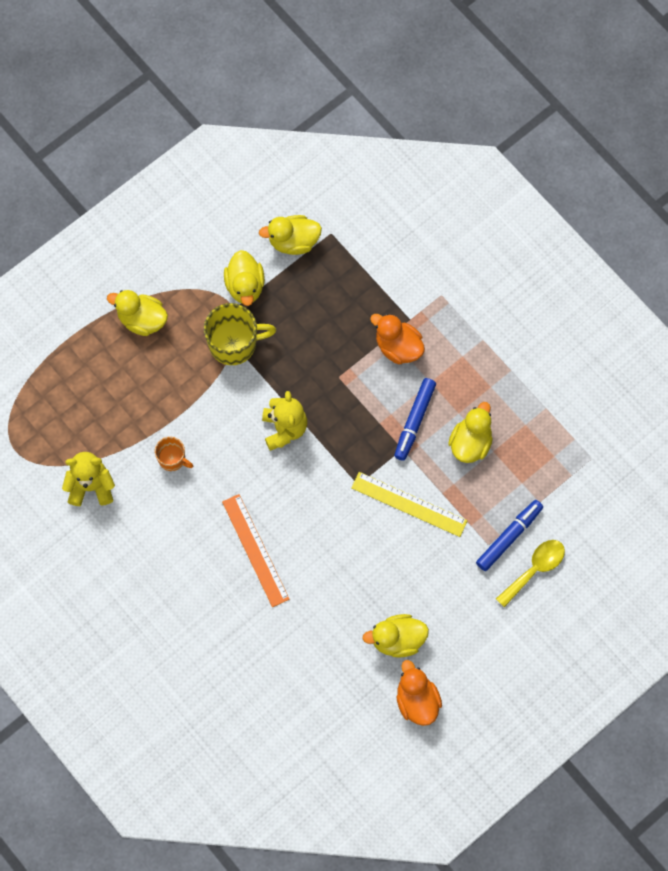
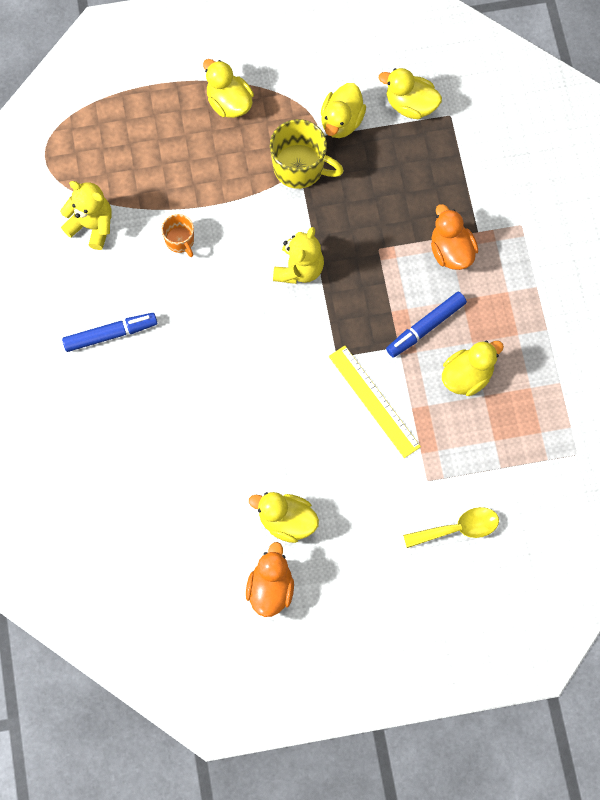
camera: 30 degrees right, 0 degrees up
(255, 550) = (205, 364): orange ruler -> none
(509, 537) = (451, 484): blue marker -> blue marker (110, 334)

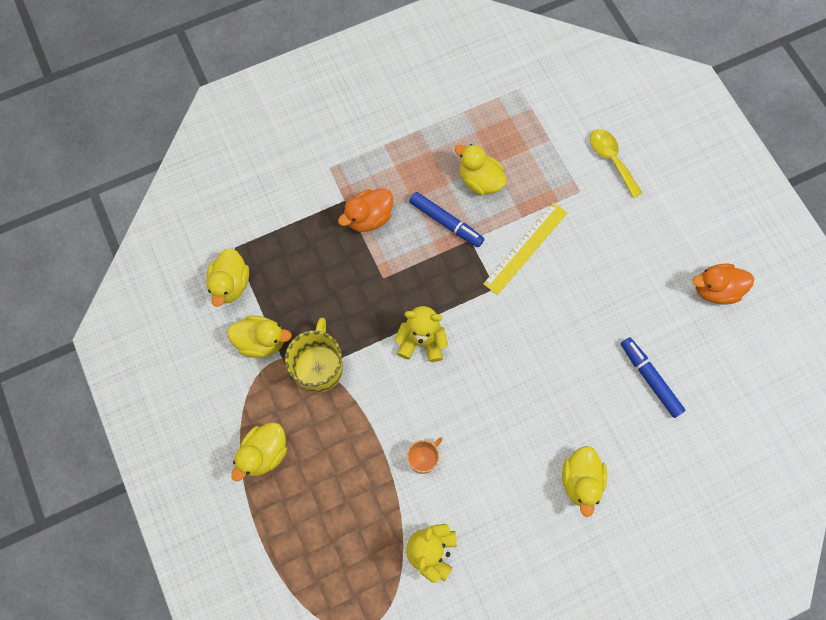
camera: 105 degrees left, 0 degrees up
(110, 334) = (537, 497): blue marker -> blue marker (650, 379)
(286, 521) = (654, 292): yellow duck -> yellow duck (580, 480)

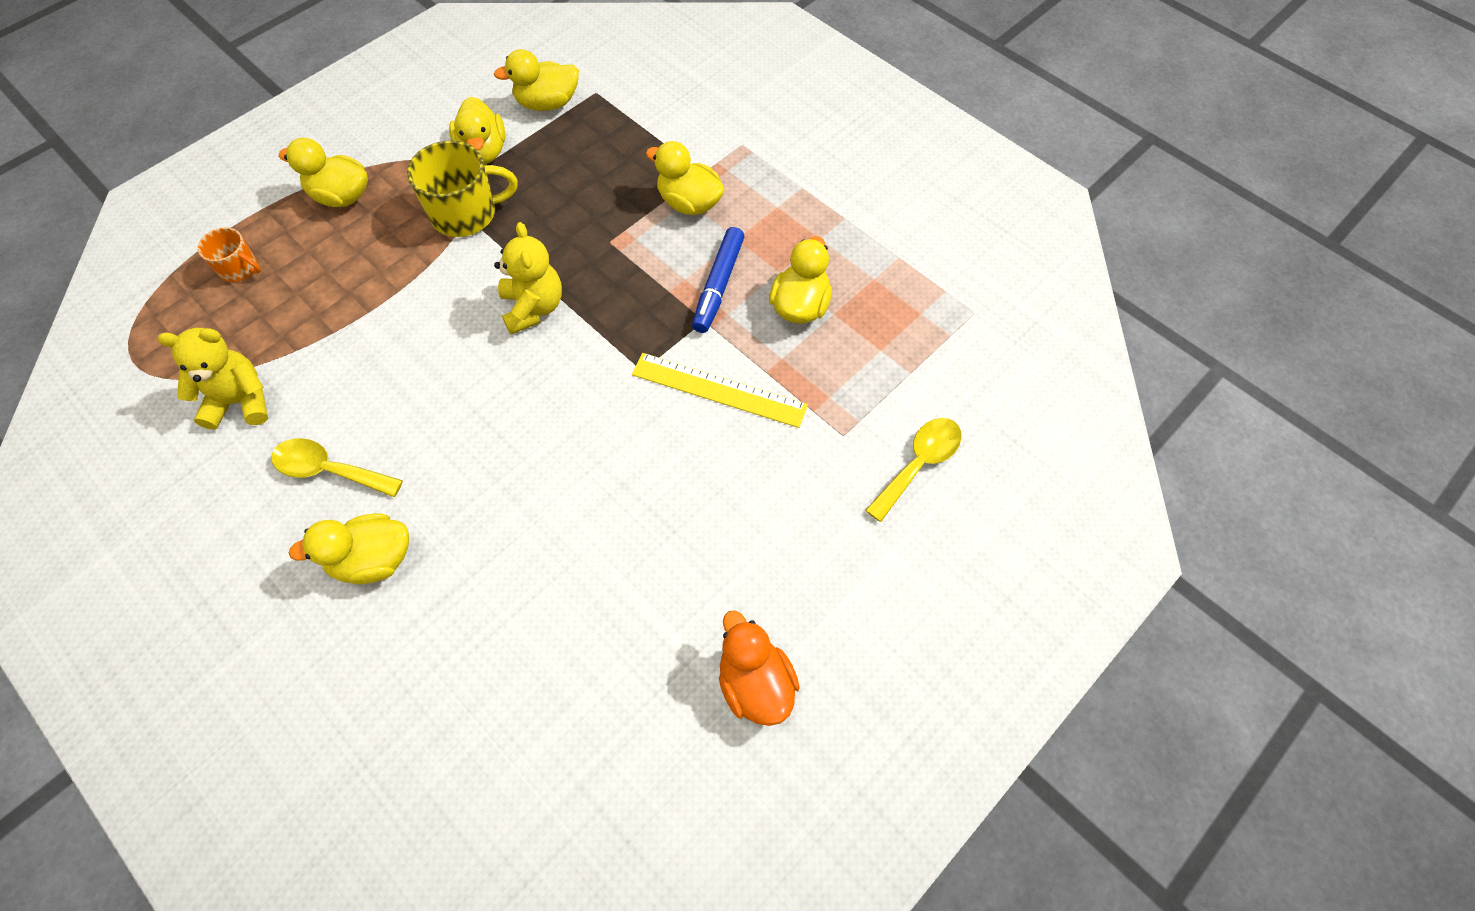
camera: 70 degrees right, 10 degrees down
(369, 218) = (689, 203): orange duck -> yellow duck
(423, 458) = (367, 357): orange mug -> orange mug (239, 269)
(506, 498) = (329, 470): none -> yellow spoon
(650, 379) = (563, 618): blue marker -> none

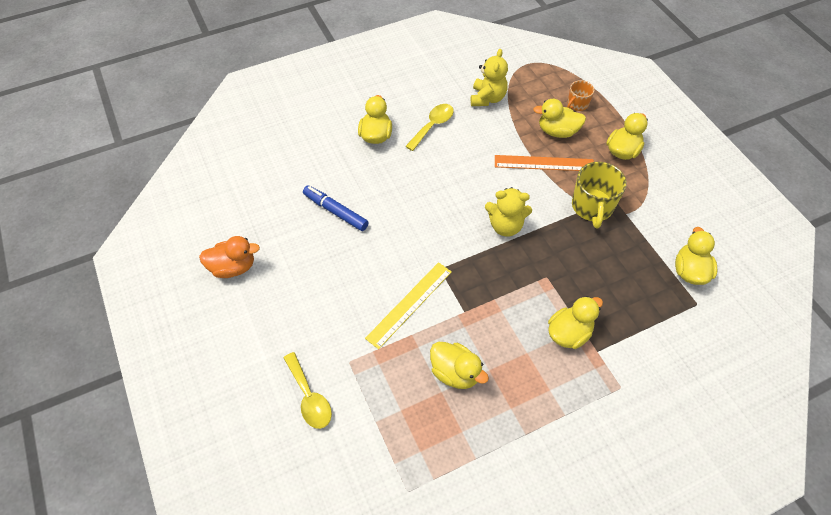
camera: 110 degrees right, 5 degrees down
(389, 287) = (544, 163): none -> orange ruler
(483, 152) = (647, 225): yellow duck -> yellow duck (557, 131)
(718, 285) = (489, 329): blue marker -> blue marker (335, 211)

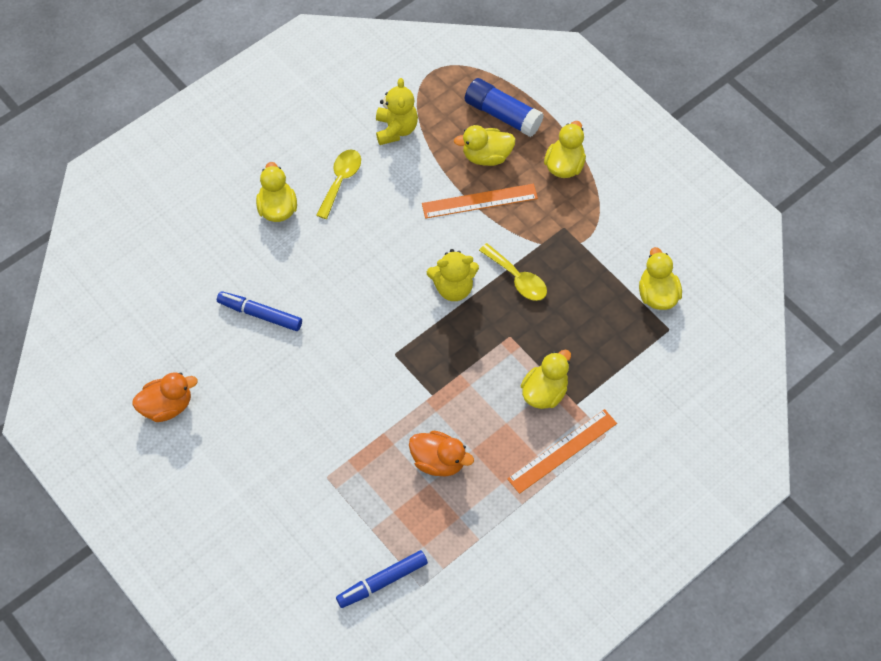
camera: 15 degrees left, 5 degrees up
(309, 397) = (297, 522): yellow spoon -> yellow spoon (517, 278)
(371, 476) = (382, 581): none -> blue marker
(409, 304) = (372, 401): yellow ruler -> none
(455, 373) = (438, 461): yellow duck -> orange duck
(575, 392) = (562, 451): none -> orange ruler
(577, 104) = (502, 115): orange mug -> blue glue stick
(592, 207) = (543, 243): yellow mug -> none

